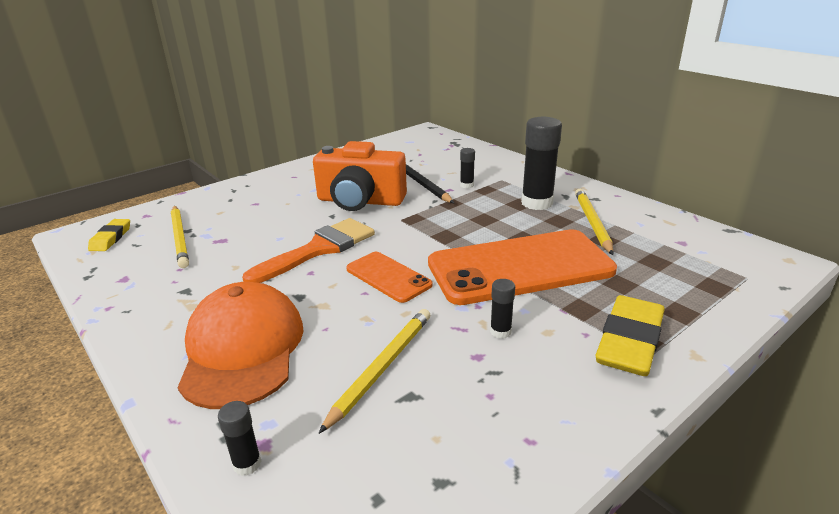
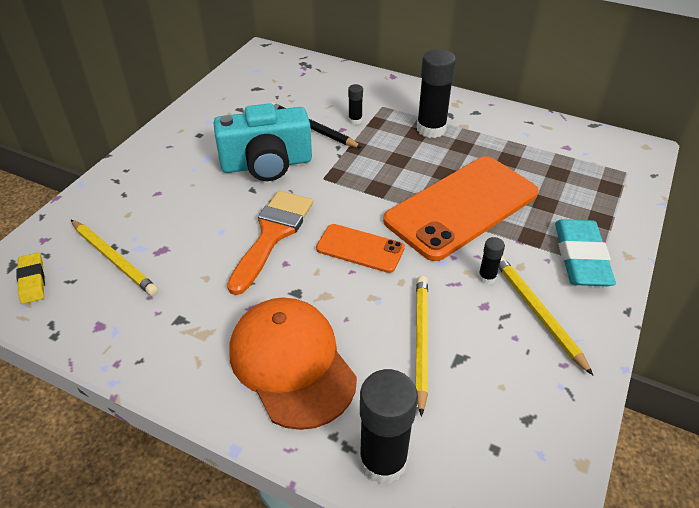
camera: 25 degrees left, 15 degrees up
(247, 464) = (383, 461): black glue stick -> black glue stick, size x2.10
(360, 201) = (267, 164): orange camera -> turquoise camera
(592, 223) = (489, 142): yellow pencil -> yellow pencil (537, 313)
(629, 341) = (581, 257): yellow eraser -> turquoise eraser

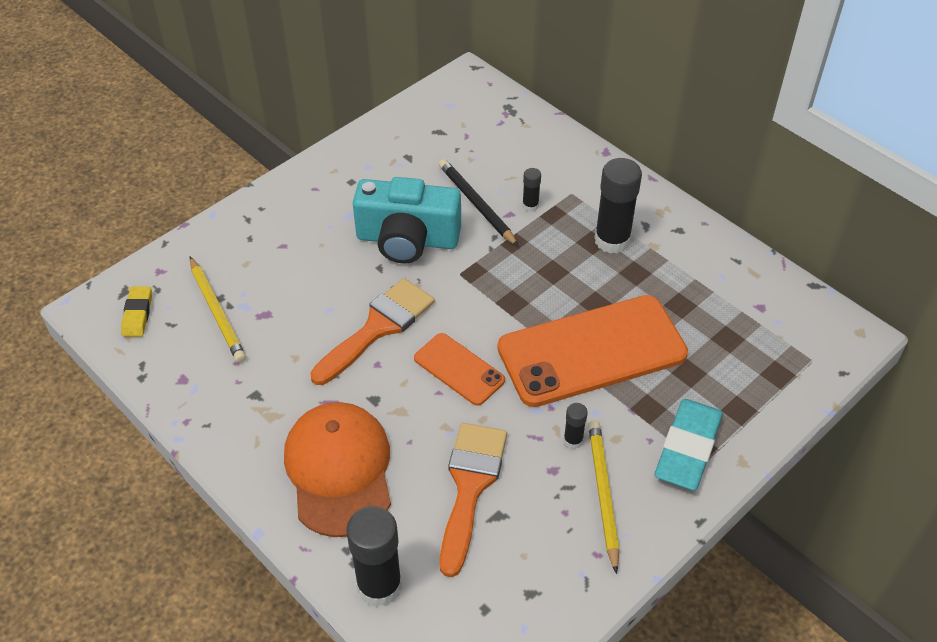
camera: 20 degrees right, 5 degrees up
(421, 341) = (470, 487): yellow pencil -> orange brush

